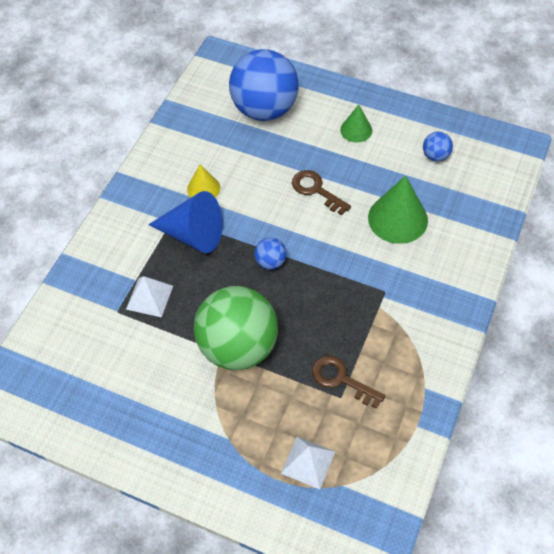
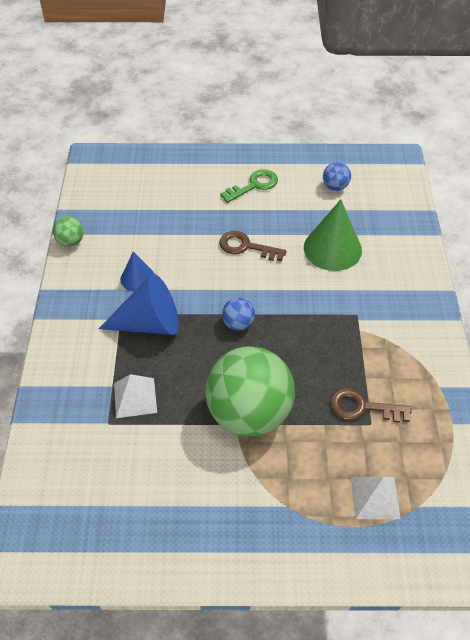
camera: 25 degrees left, 5 degrees down
(162, 134) = (71, 241): none -> green ball
(203, 188) = (137, 278): yellow cone -> blue cone
(264, 109) = (160, 191): blue ball -> none
(356, 130) = (254, 185): green cone -> green key

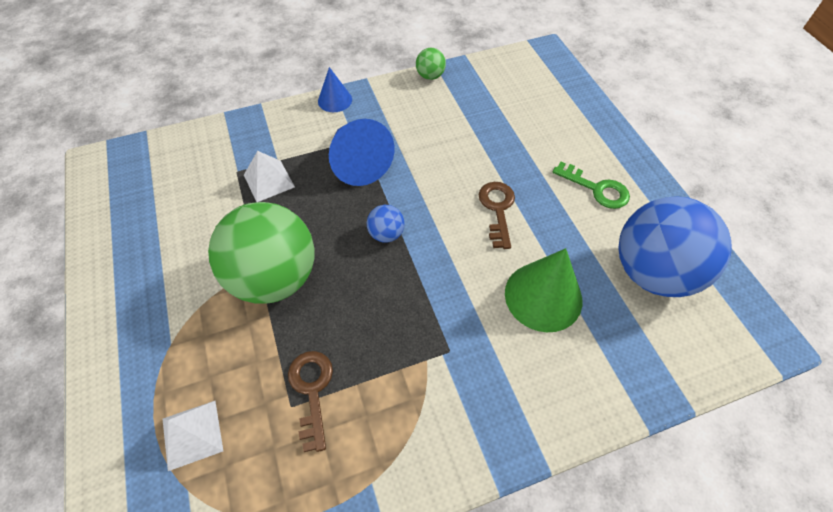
camera: 70 degrees right, 5 degrees up
(137, 278) = (409, 136): blue cone -> blue cone (335, 100)
(335, 187) = (652, 272): blue ball -> blue ball, size x2.41

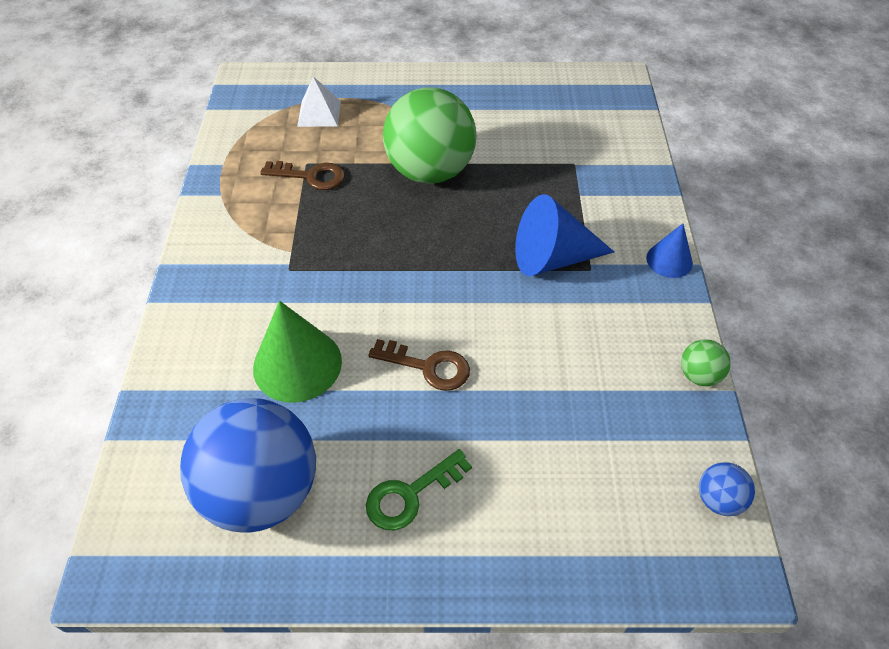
camera: 110 degrees right, 5 degrees down
(269, 181) = (551, 184): white pyramid -> none
(386, 234) = (441, 258): blue ball -> blue ball (718, 499)

